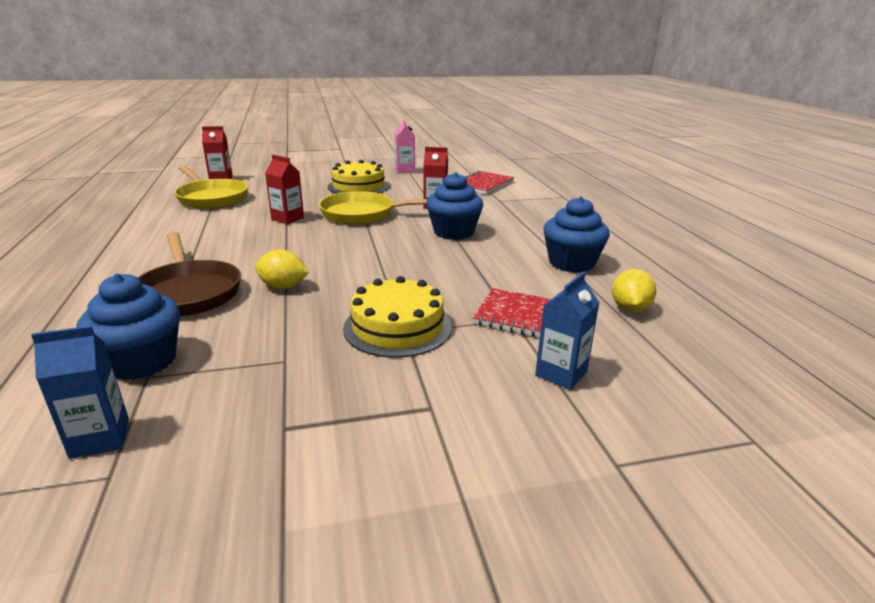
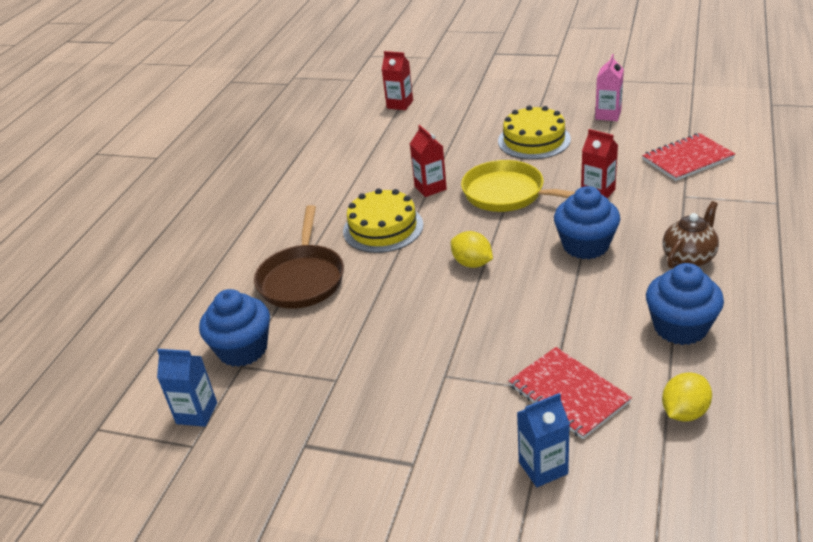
camera: 35 degrees right, 10 degrees up
(211, 198) = (376, 139): yellow pan -> none
(283, 287) = (377, 291): yellow lemon -> yellow lemon (472, 263)
(397, 327) = (442, 369): yellow cake -> yellow cake (383, 228)
(536, 228) = (689, 258): none -> brown teapot

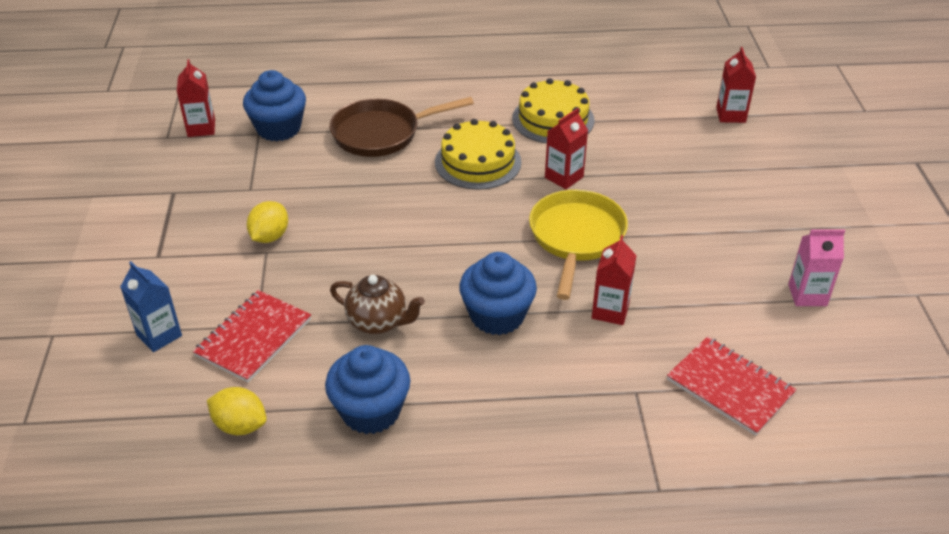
camera: 65 degrees right, 5 degrees up
(197, 413) = (201, 128): blue carton -> red carton
(472, 263) = (437, 235): yellow lemon -> yellow lemon (270, 236)
(534, 140) = (705, 237): yellow cake -> yellow cake (553, 119)
(689, 258) = (500, 407): brown teapot -> brown teapot (378, 322)

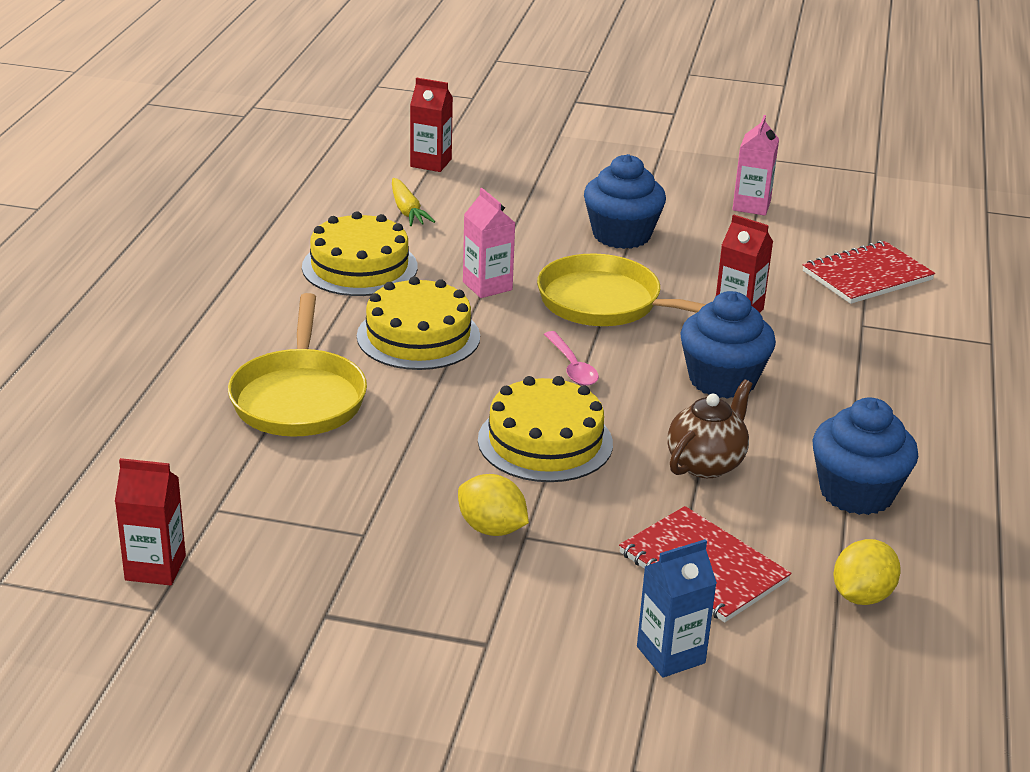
camera: 75 degrees left, 10 degrees down
(278, 128) = (216, 487): blue cupcake -> blue cupcake (621, 235)
(375, 241) = (545, 441): none -> yellow cake
(381, 133) = (299, 398): brown pan -> yellow pan
(475, 236) = (572, 367): none -> pink spoon
(564, 177) = (487, 286): red carton -> pink carton
(647, 121) = (407, 210): none -> yellow carrot

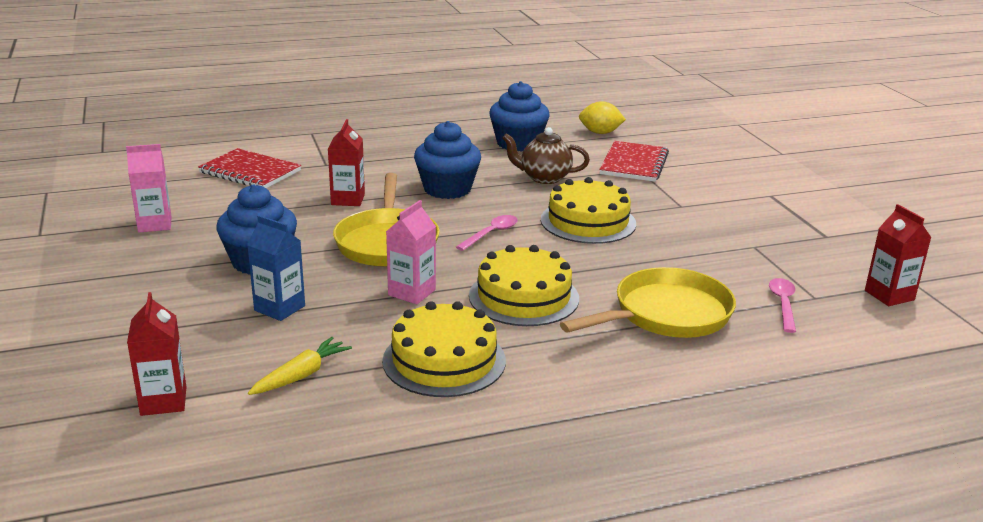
camera: 120 degrees left, 5 degrees down
(231, 479) = (783, 304): none -> pink spoon
(491, 529) = (689, 215): yellow lemon -> none
(670, 655) = (705, 159): blue carton -> blue carton (279, 308)

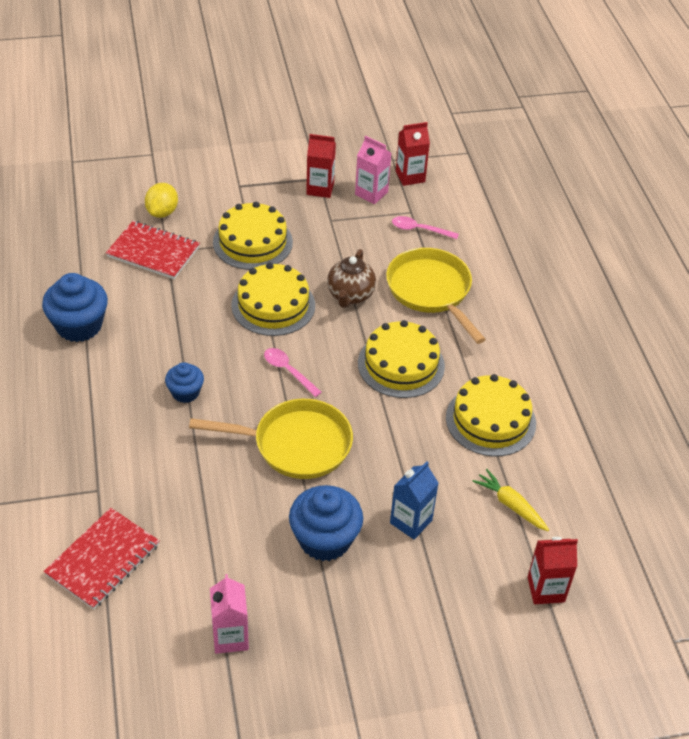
camera: 85 degrees left, 20 degrees up
(348, 199) = (196, 472): red carton -> red carton (320, 189)
(412, 292) = (390, 432): pink carton -> pink carton (371, 193)
(447, 189) = (185, 392): blue cupcake -> blue cupcake, size x0.58
(544, 178) = (173, 319): brown teapot -> brown teapot (350, 295)
(600, 133) = (67, 260): yellow lemon -> yellow lemon (162, 212)
(682, 206) = (252, 242): none -> yellow cake

